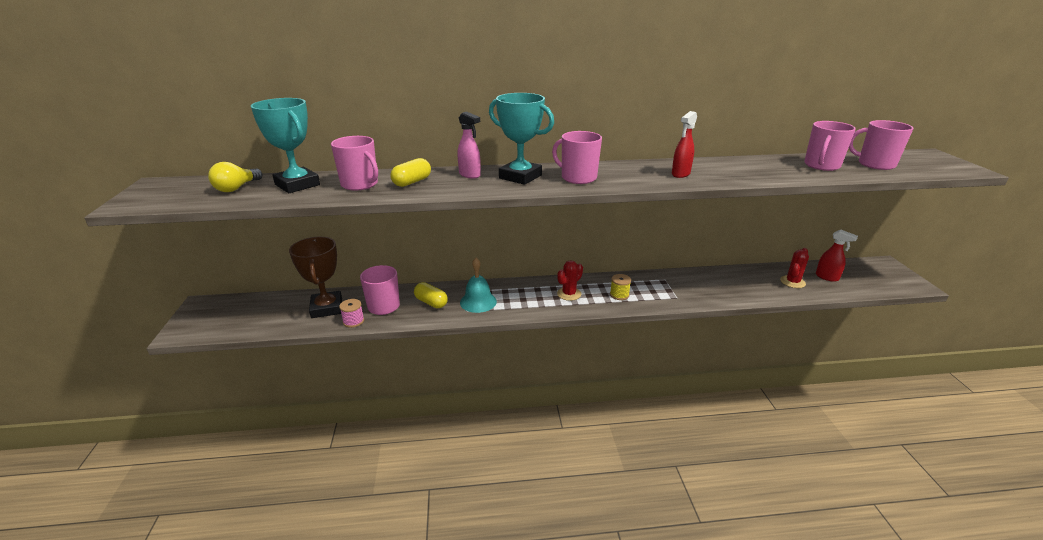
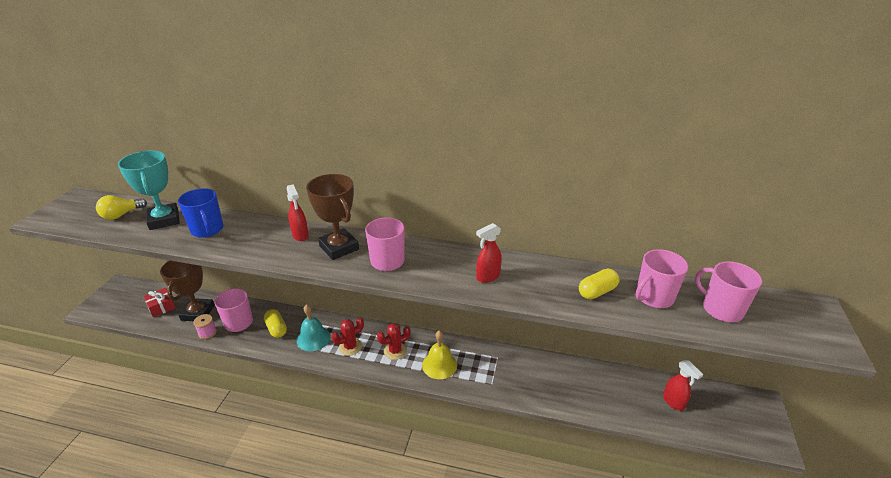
camera: 20 degrees right, 5 degrees up
(276, 312) = (161, 307): none -> red gift
(360, 184) = (207, 230): pink mug -> blue mug
(412, 182) = (247, 235): yellow capsule -> yellow capsule (597, 292)
(470, 175) = (300, 235): pink spray bottle -> red spray bottle
(520, 177) = (339, 248): turquoise trophy -> brown trophy
(619, 295) = (439, 365): yellow spool -> yellow bell
(792, 282) = (628, 398): red cactus -> red cactus (350, 347)

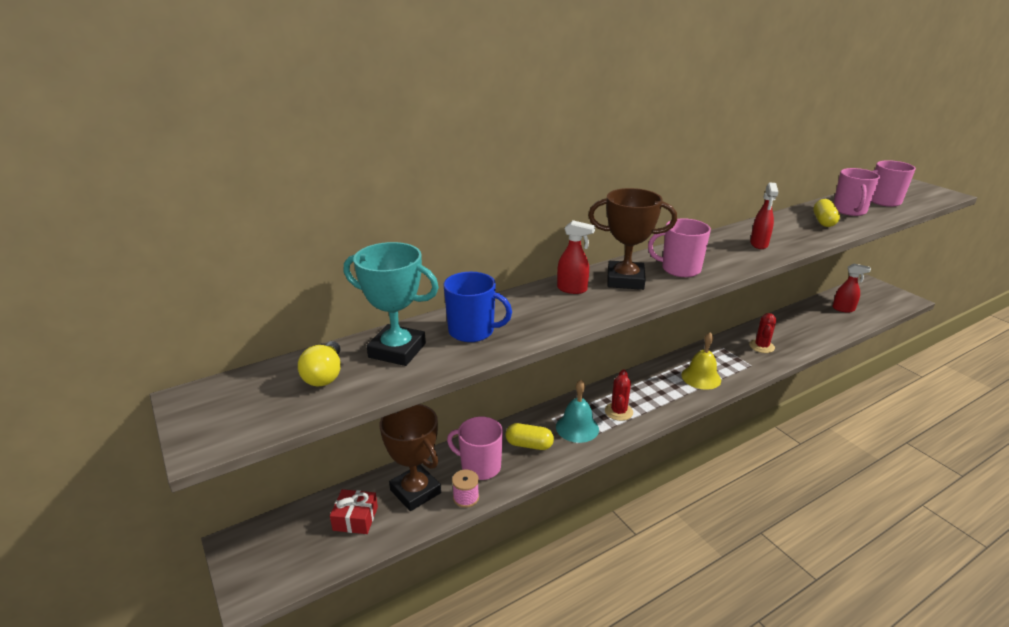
camera: 45 degrees left, 5 degrees down
(395, 351) = (655, 390): red cactus -> red cactus (761, 346)

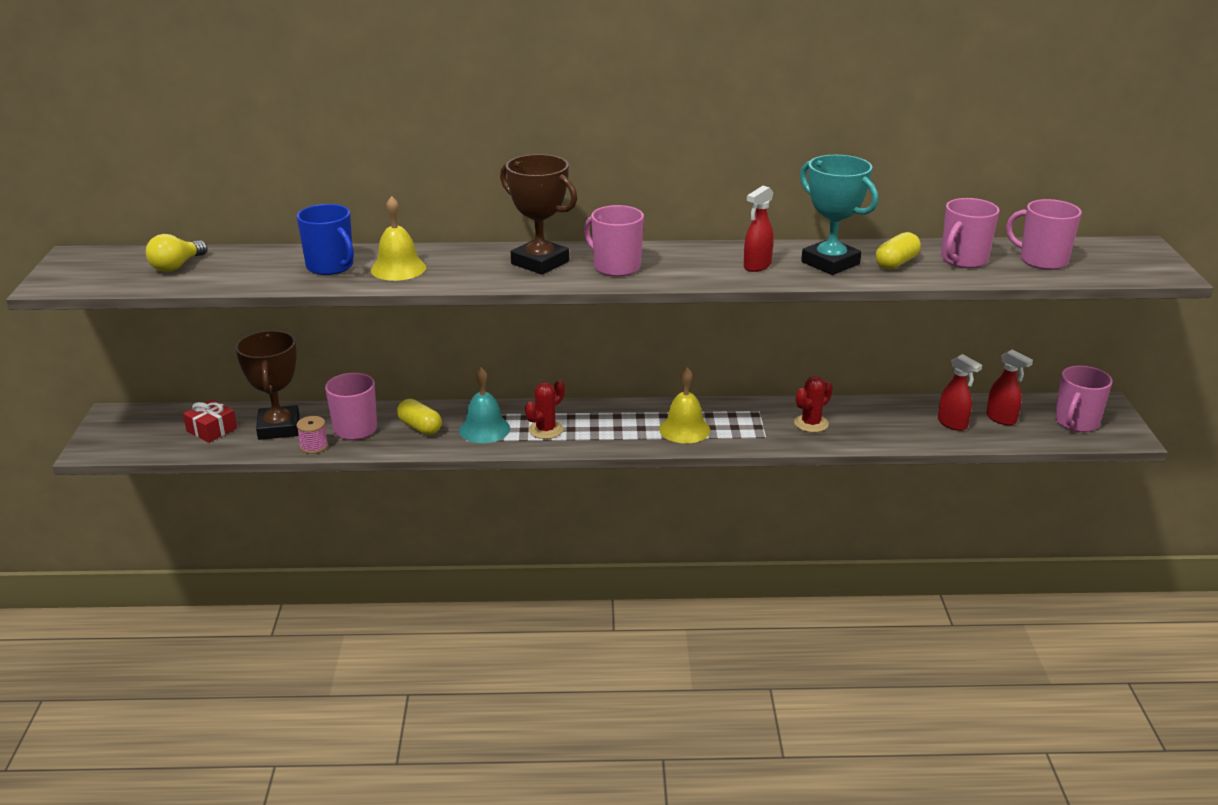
camera: 30 degrees right, 0 degrees up
(397, 350) = (251, 264): turquoise trophy -> turquoise trophy (830, 263)
(531, 316) = (398, 268): none -> yellow bell
(572, 289) = (474, 257): red spray bottle -> red spray bottle (952, 424)
(876, 299) = (1076, 422): none -> pink mug

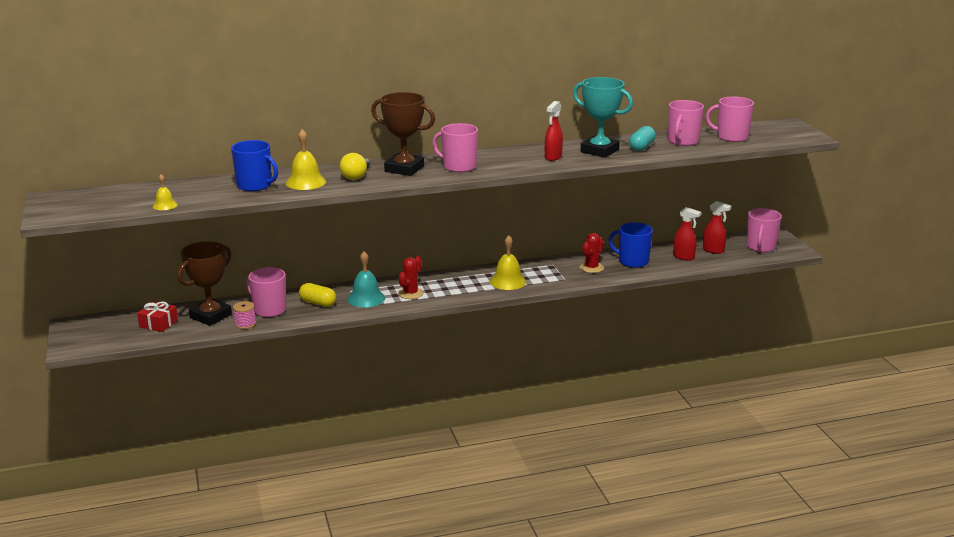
camera: 15 degrees left, 5 degrees down
(176, 266) = (137, 196): yellow light bulb -> yellow light bulb (356, 176)
(200, 284) = (165, 205): none -> yellow bell
(279, 428) = (210, 316): brown trophy -> brown trophy turned 60 degrees clockwise
(874, 421) = (632, 261): none -> blue mug
(896, 263) = (642, 147): yellow capsule -> turquoise capsule

